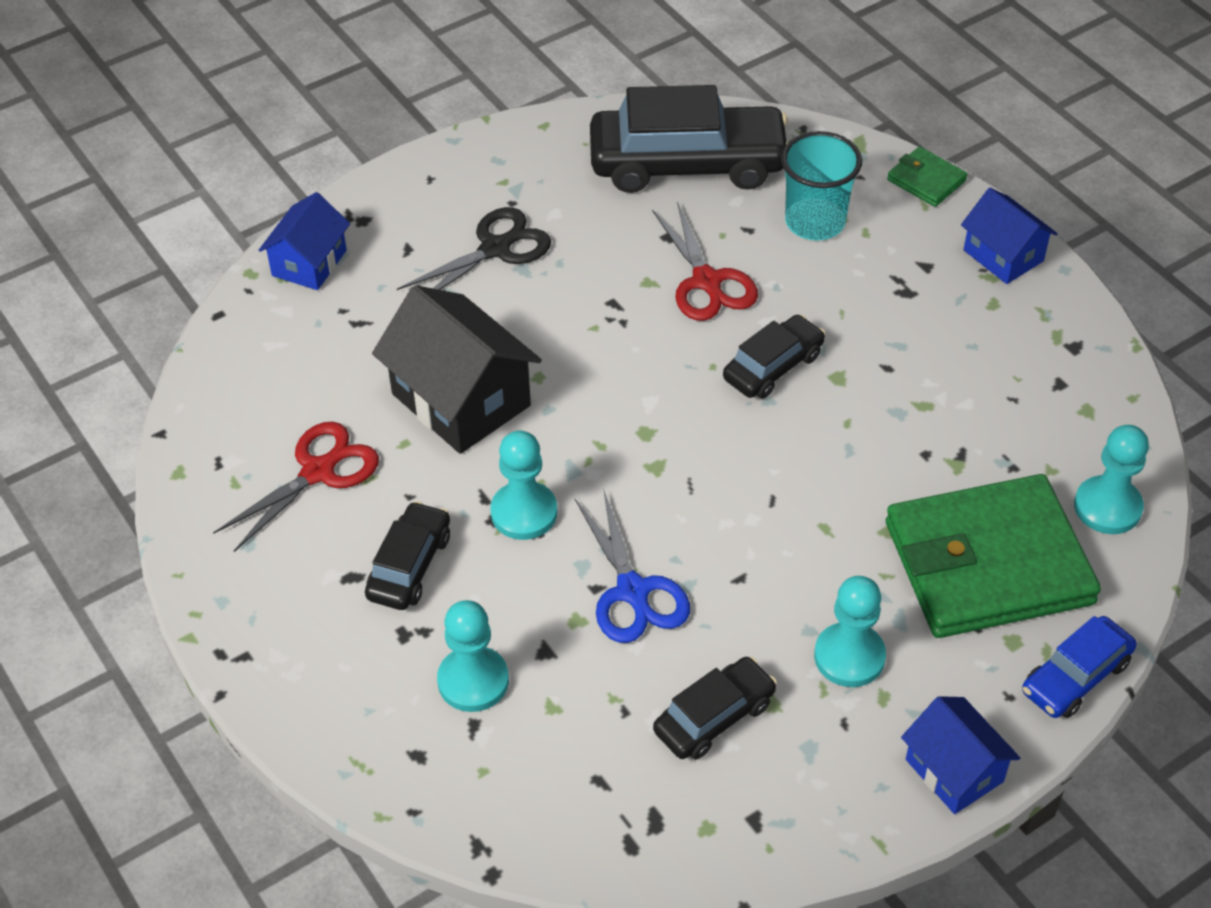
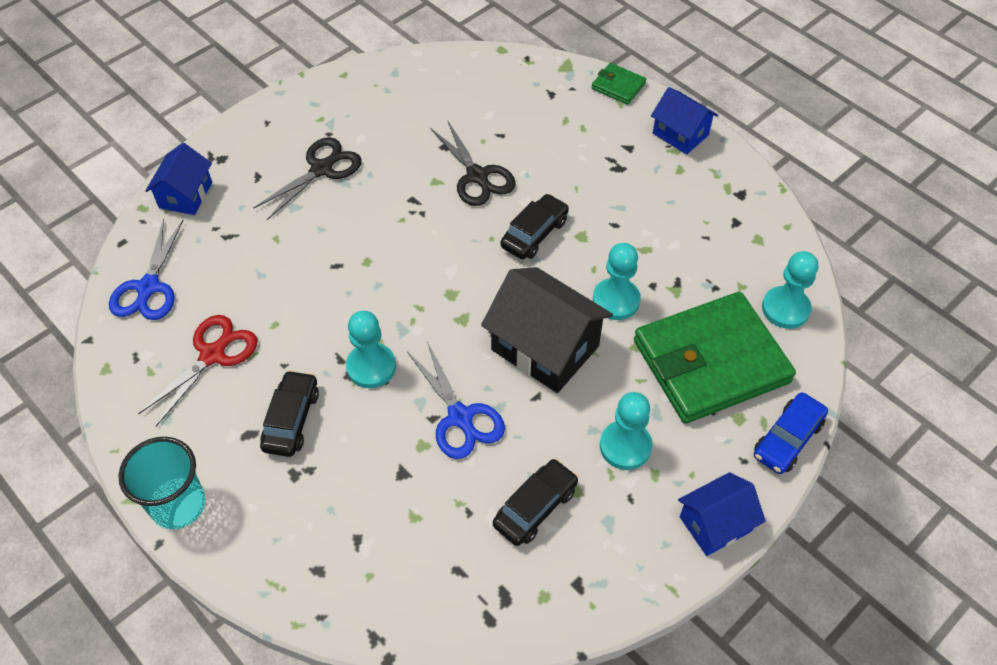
camera: 10 degrees left, 5 degrees up
(245, 377) = (148, 288): none -> blue scissors
(461, 400) = (312, 286): black house -> black house (545, 348)
(473, 681) = (352, 504): turquoise pawn -> turquoise pawn (616, 300)
(687, 164) = (450, 92): black car -> none
(707, 282) = (477, 176): red scissors -> black scissors
(815, 222) = (546, 124): turquoise cup -> turquoise cup (178, 505)
(954, 770) = (715, 524): blue house -> blue house turned 75 degrees counterclockwise

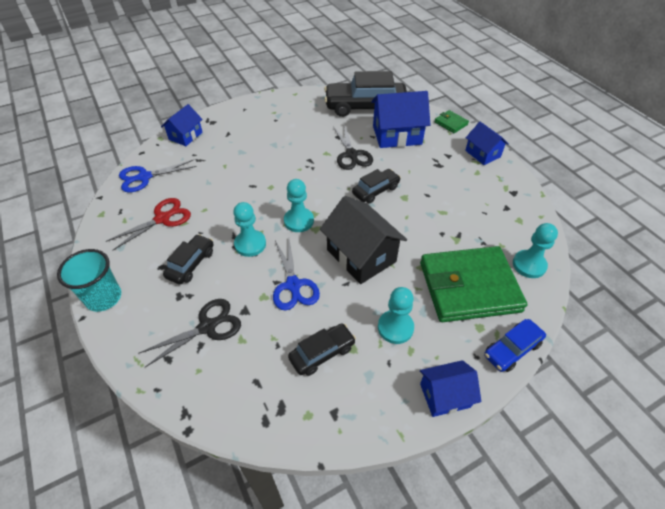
camera: 15 degrees right, 5 degrees down
(148, 288) = (144, 177): blue scissors -> blue scissors turned 45 degrees clockwise
(322, 169) = (264, 136): black scissors -> black scissors (208, 326)
(472, 79) = (365, 107): none -> black car
(539, 125) = (397, 135): none -> blue house
(616, 300) = (415, 237): turquoise pawn -> turquoise pawn (299, 221)

